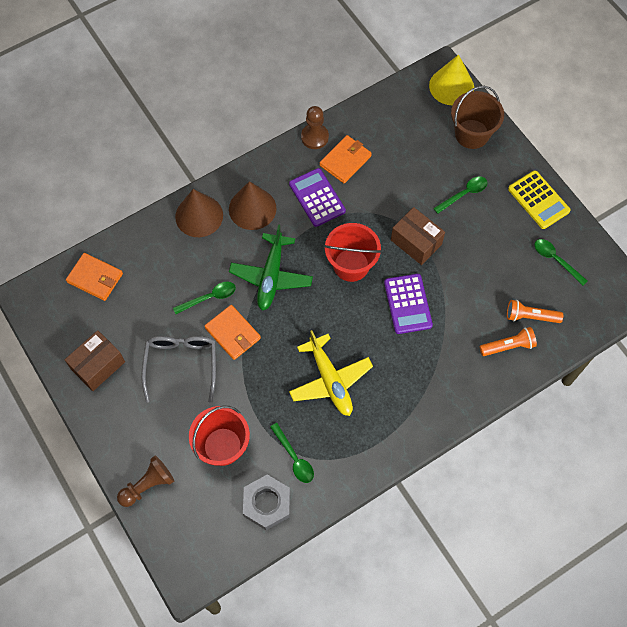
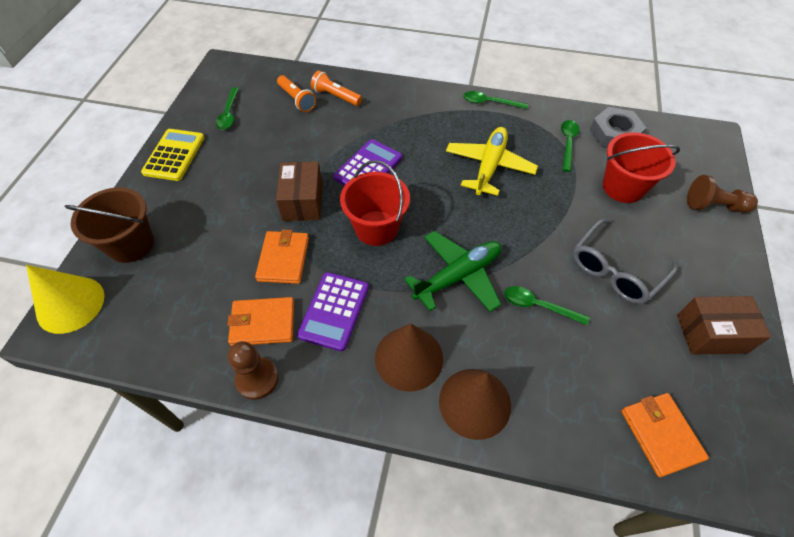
camera: 135 degrees left, 10 degrees down
(233, 333) = (542, 258): orange wallet -> orange wallet (283, 259)
(464, 194) = (214, 204): green spoon -> green spoon (489, 103)

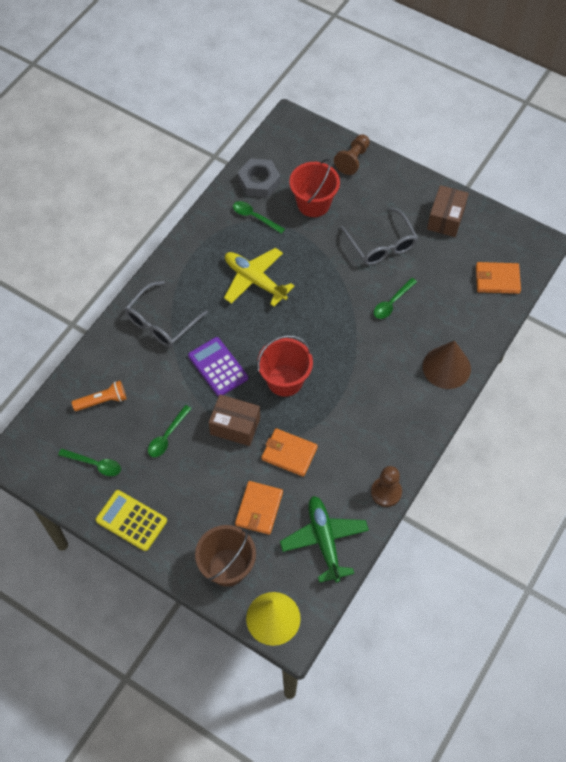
camera: 70 degrees left, 5 degrees up
(262, 323) = (342, 480): orange wallet -> orange wallet (259, 509)
(334, 311) = (349, 430): purple calculator -> none
(336, 96) = (114, 367): orange flashlight -> none
(400, 112) = (161, 322): none -> grey glasses
(409, 358) = (403, 394): brown cone -> none
(458, 276) = (350, 341): green plane -> green plane (324, 540)
(489, 103) = (181, 250): green spoon -> green spoon (167, 436)

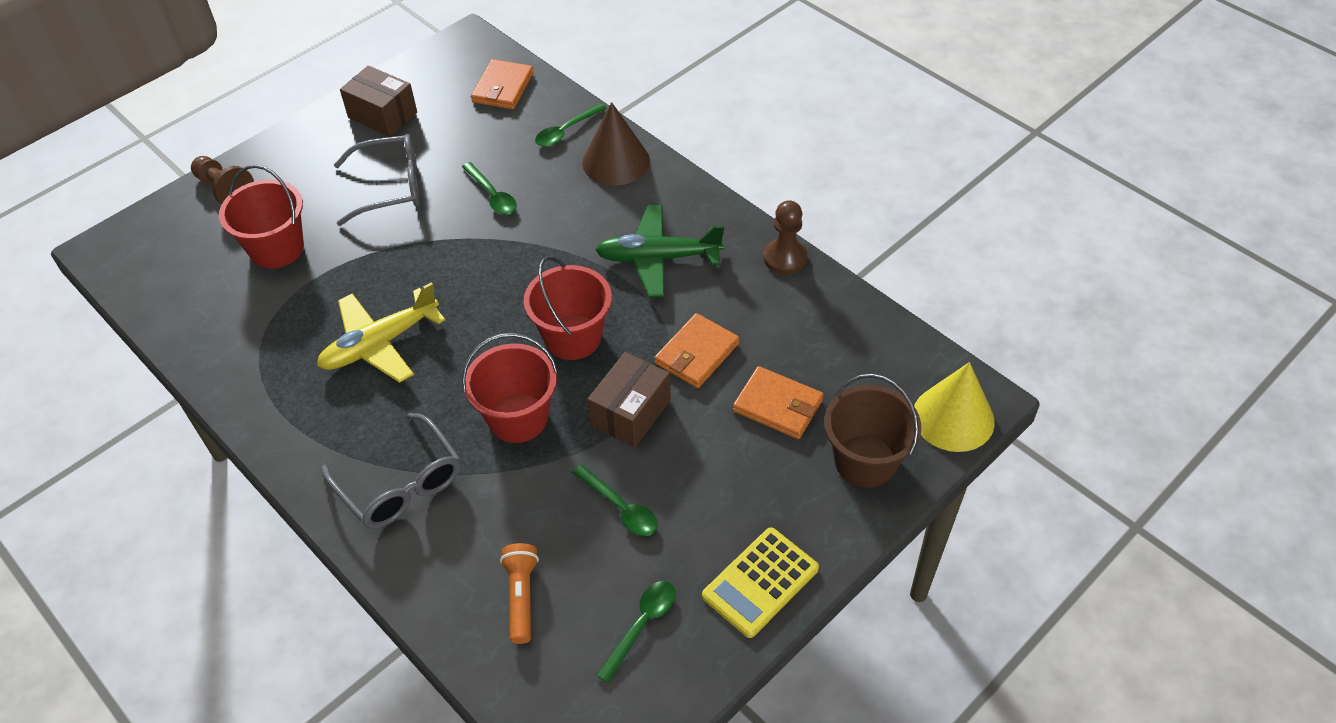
camera: 75 degrees left, 10 degrees down
(218, 367) = (518, 418): purple calculator -> red bucket
(254, 217) = (260, 324): green spoon -> green spoon (566, 131)
(259, 181) = (195, 307): grey nut -> none
(324, 540) = (843, 337): green plane -> green plane (658, 258)

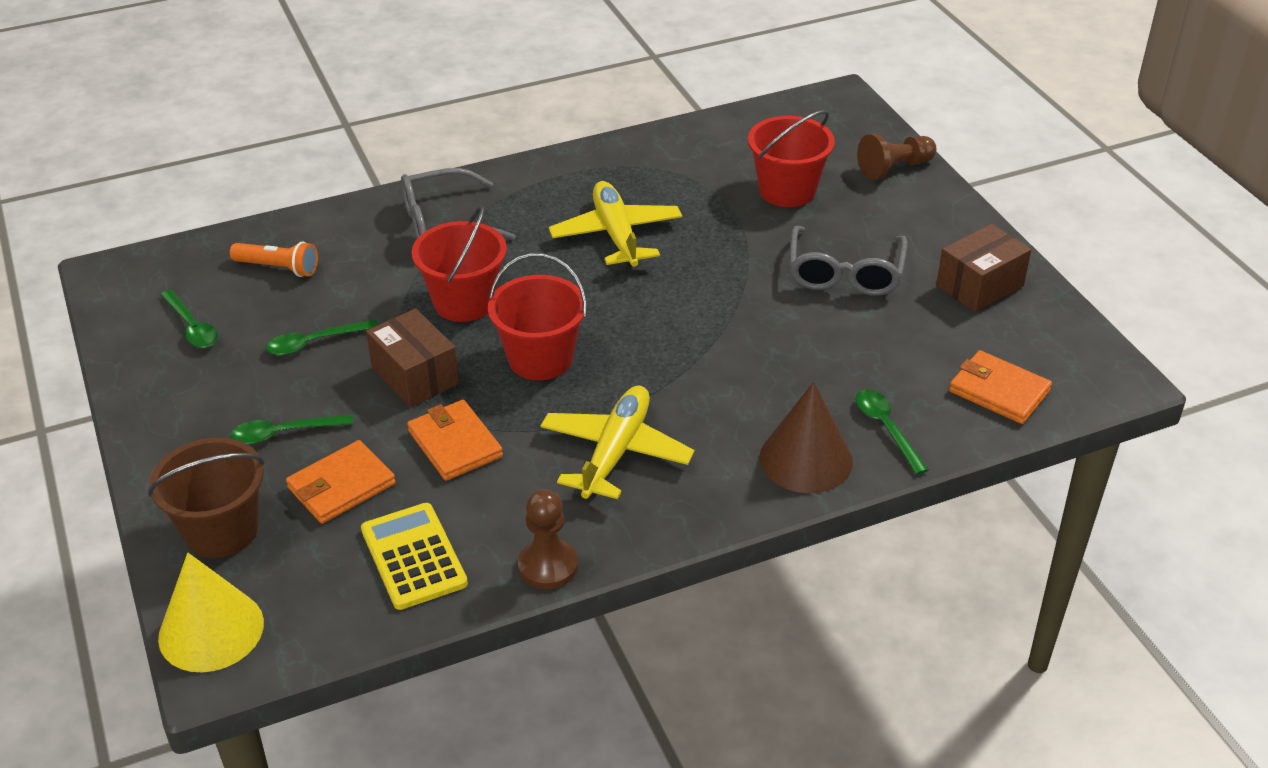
camera: 110 degrees right, 10 degrees down
(492, 195) = (794, 344): green spoon -> green spoon (284, 433)
(658, 258) = (616, 452): green plane -> yellow plane
(760, 582) = (163, 409): yellow calculator -> yellow calculator (413, 557)

